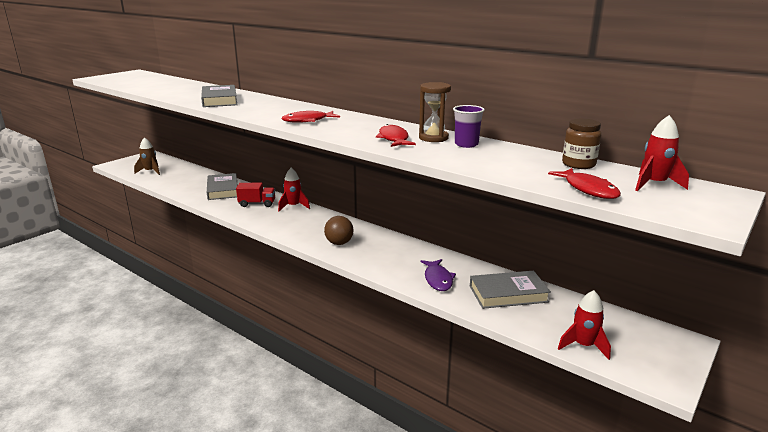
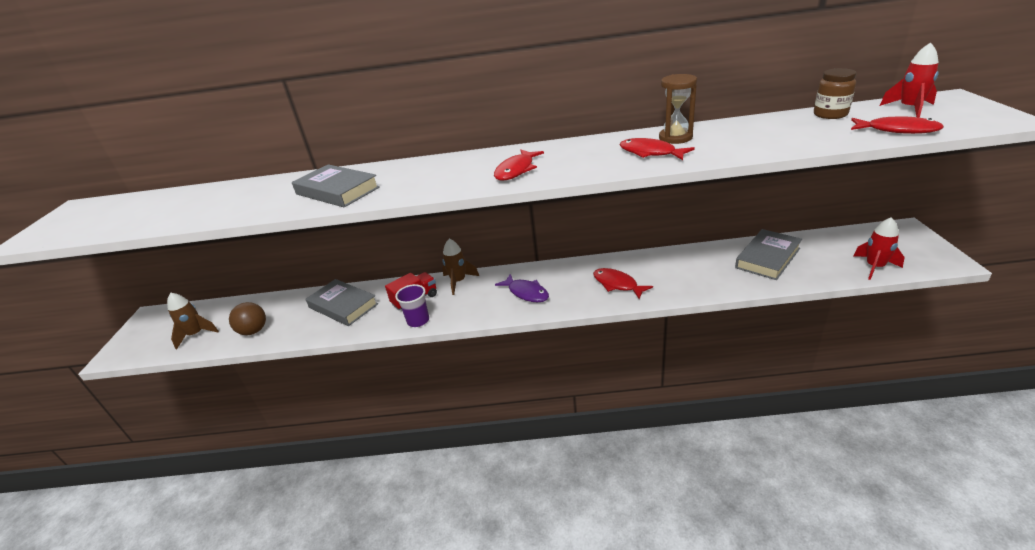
camera: 35 degrees left, 10 degrees up
(293, 206) = (458, 281): red rocket -> brown rocket
(339, 243) = (572, 292): brown ball -> brown ball (254, 331)
(373, 253) = (617, 284): none -> red fish
(438, 279) = (706, 276): purple fish -> purple fish (526, 293)
(466, 144) = (716, 132): purple cup -> purple cup (418, 320)

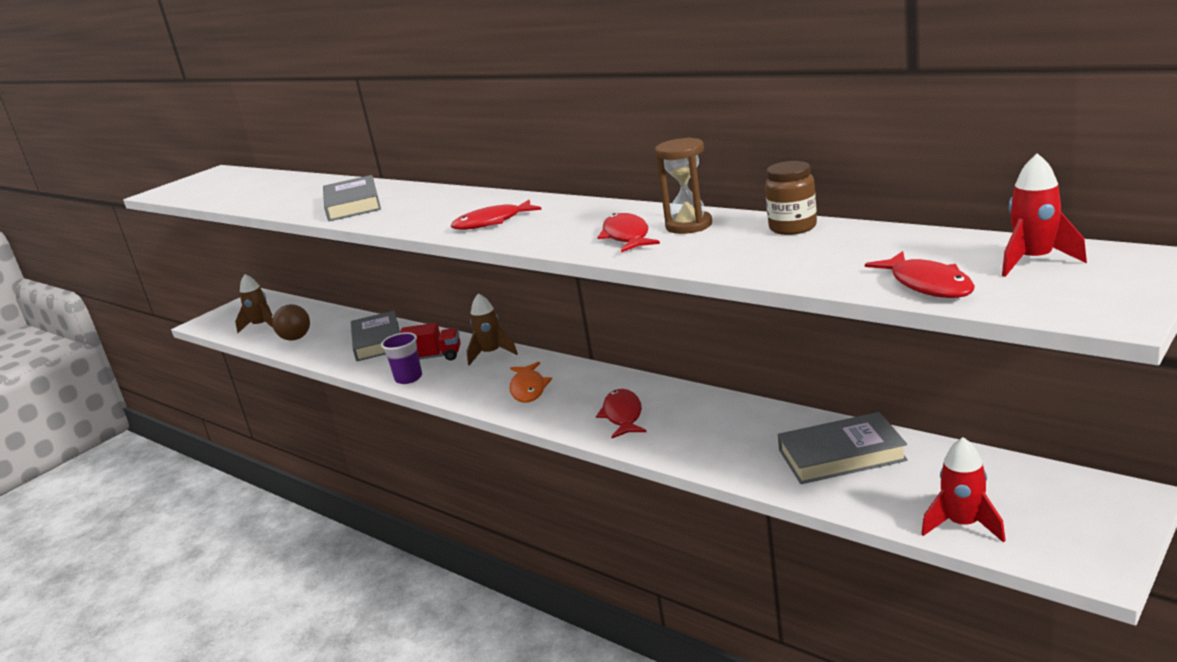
camera: 40 degrees right, 10 degrees down
(526, 293) = (528, 389): purple fish -> orange fish
(830, 114) = (917, 241): brown jar -> brown jar (793, 227)

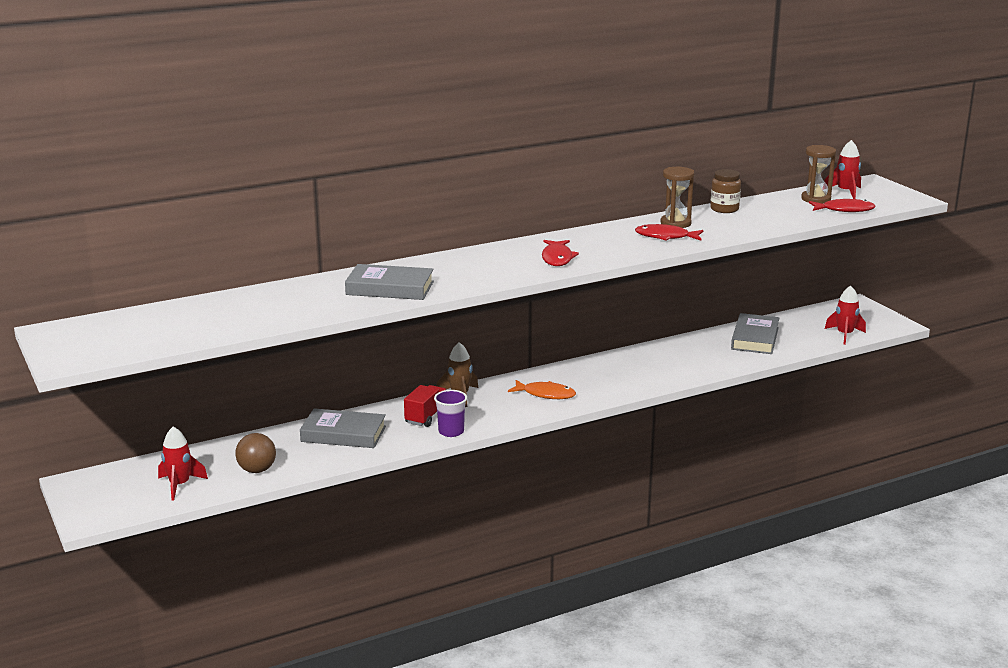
camera: 70 degrees left, 0 degrees up
(261, 326) = (179, 485): brown rocket -> red rocket
(623, 415) = (632, 375): red fish -> none
(950, 255) = (816, 199): none -> brown hourglass

